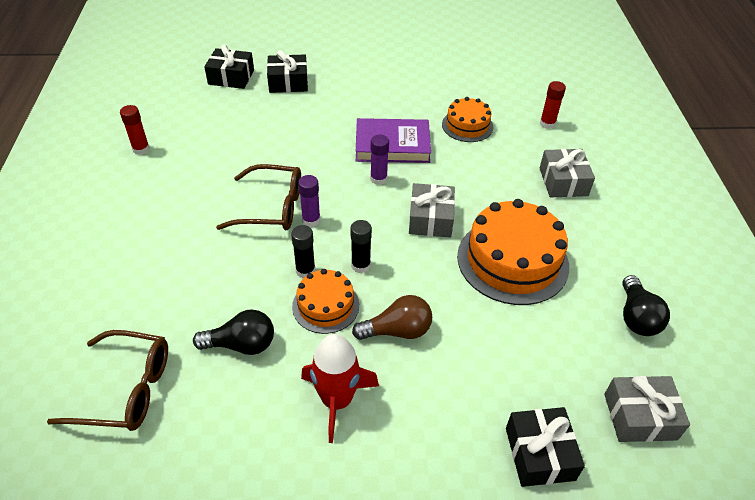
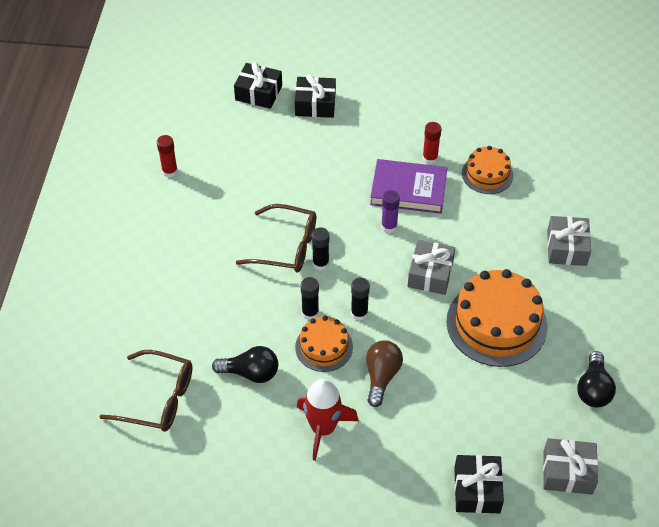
camera: 10 degrees right, 5 degrees up
(311, 220) = (320, 263): purple glue stick -> black glue stick
(397, 331) = (381, 376): brown light bulb -> brown light bulb turned 75 degrees counterclockwise
(547, 124) = (569, 180): red glue stick -> red glue stick (430, 158)

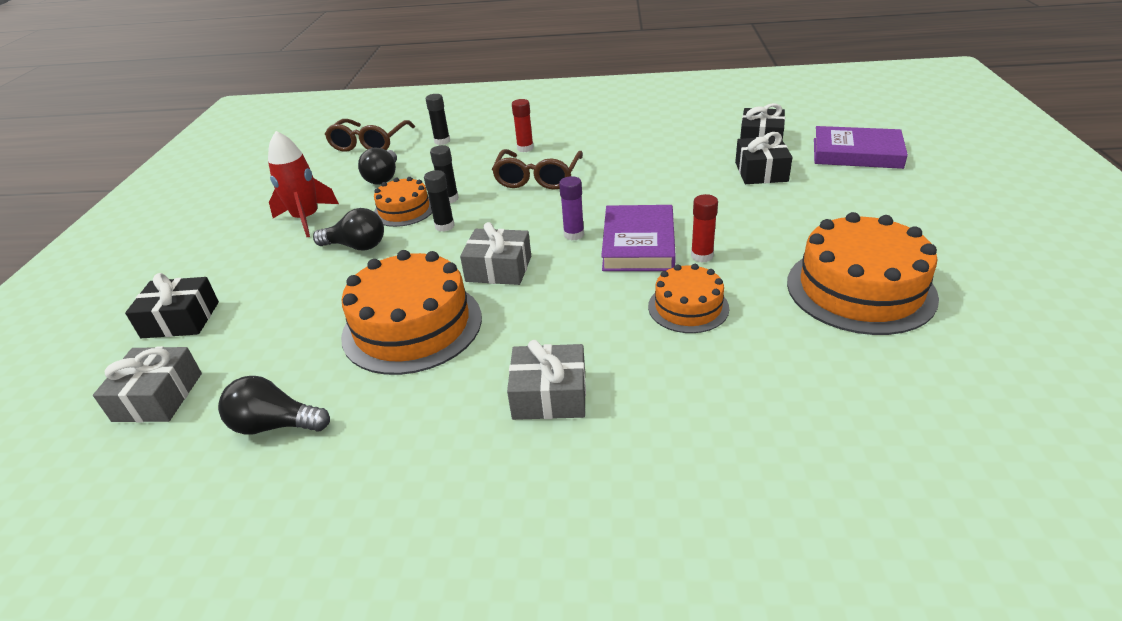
camera: 90 degrees right, 15 degrees down
(170, 171) = (628, 115): red glue stick -> red glue stick (525, 148)
(299, 47) = (856, 153): none -> purple book
(320, 263) = (515, 198): black glue stick -> black glue stick (442, 141)
(381, 376) = (356, 246): brown light bulb -> black light bulb
(476, 94) = (860, 289): none -> orange cake

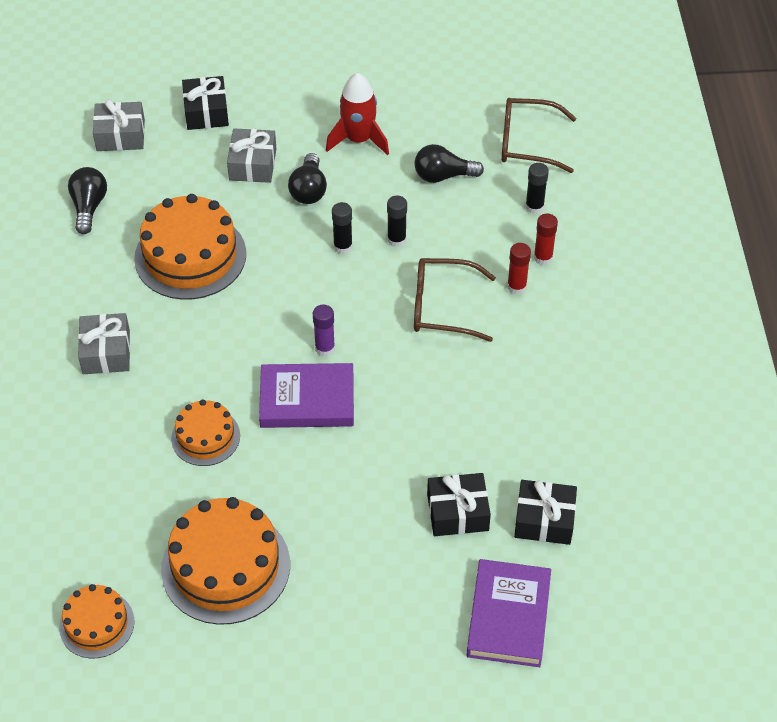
camera: 80 degrees right, 15 degrees up
(404, 210) = (374, 209): orange cake -> orange cake (97, 624)
(499, 269) = (268, 299): grey gift -> grey gift (253, 164)
(702, 256) = (284, 449): red glue stick -> red glue stick (543, 257)

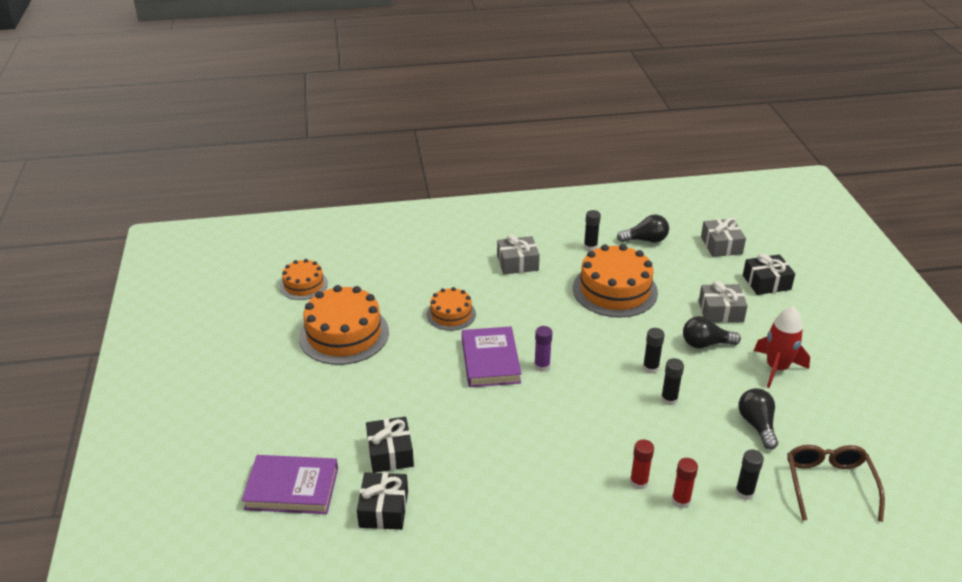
camera: 85 degrees right, 15 degrees down
(89, 267) = (590, 247): none -> black glue stick
(442, 307) = (601, 432): brown glasses -> none

